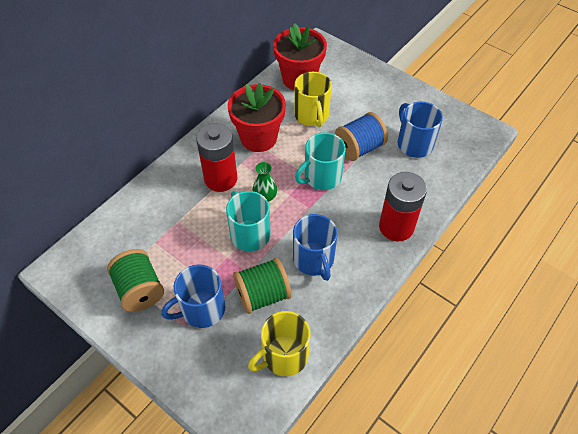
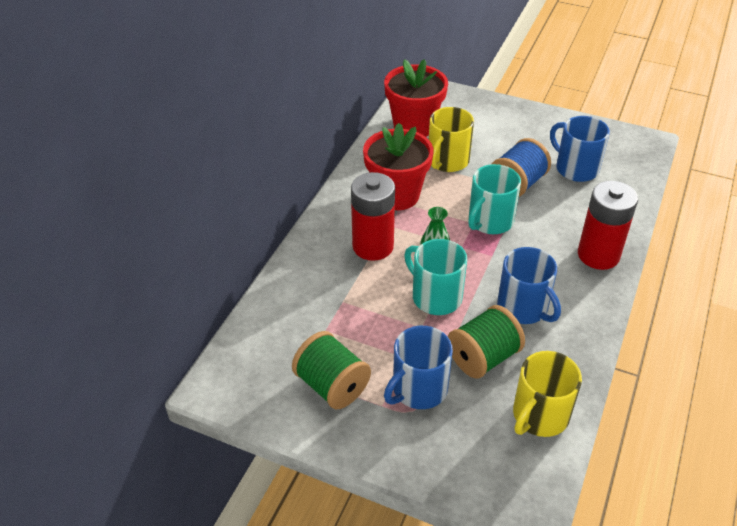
camera: 15 degrees left, 10 degrees down
(312, 115) = (447, 161): yellow mug -> yellow mug turned 60 degrees clockwise

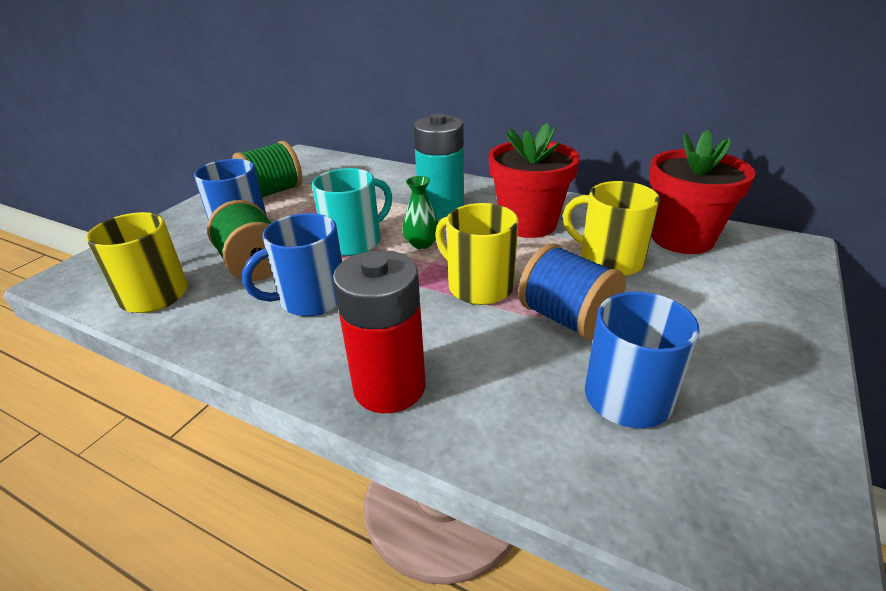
camera: 95 degrees right, 10 degrees down
(373, 246) = (441, 210): red battery -> turquoise battery
(489, 221) = (478, 286): turquoise mug -> yellow mug

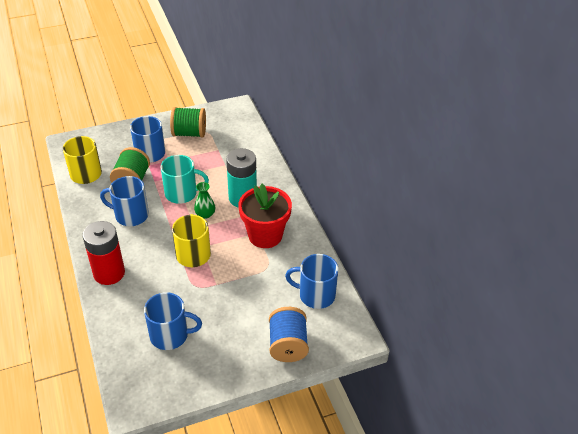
camera: 40 degrees right, 10 degrees up
(567, 318) = (200, 293): blue spool -> blue spool (288, 345)
(608, 260) = (262, 281): yellow mug -> none
(682, 238) = (315, 295): red flower pot -> blue mug

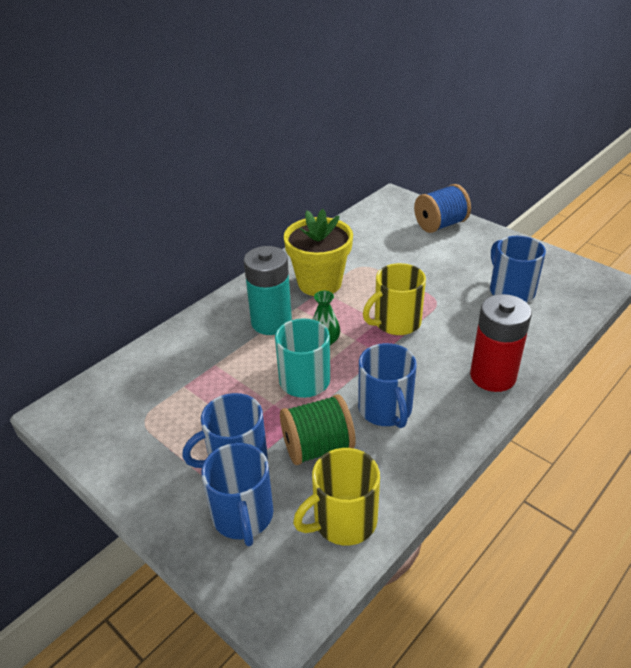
camera: 115 degrees left, 5 degrees down
(189, 133) = (159, 437): green spool -> none
(265, 235) = (319, 283): red flower pot -> yellow flower pot
(315, 295) = (369, 228): blue mug -> blue mug (243, 516)

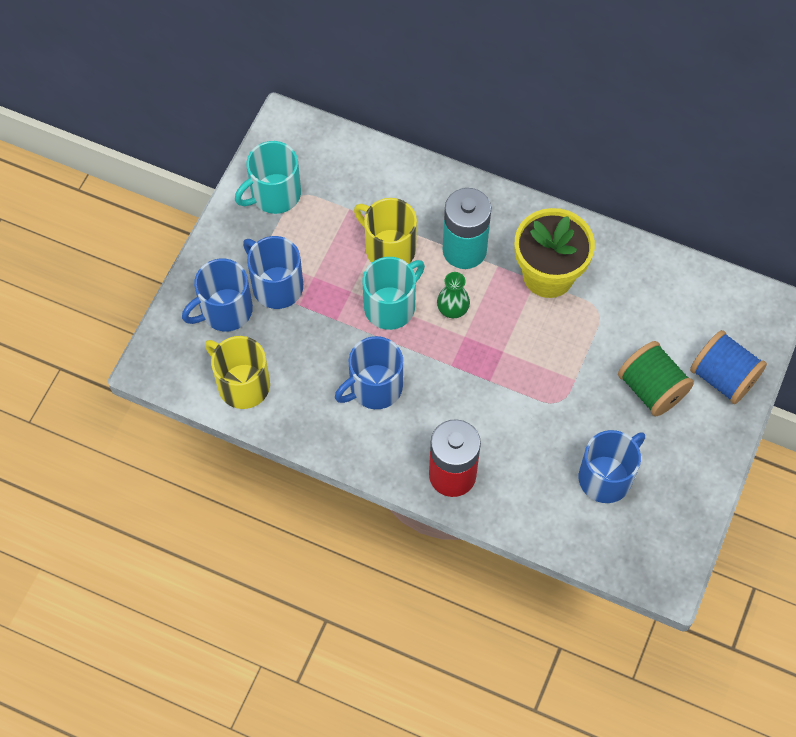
camera: 70 degrees right, 25 degrees up
(129, 439) = (274, 194): none -> turquoise mug
(317, 447) = (311, 343): green spool -> green spool (651, 389)
(396, 322) = (506, 368): yellow mug -> yellow mug (388, 248)

